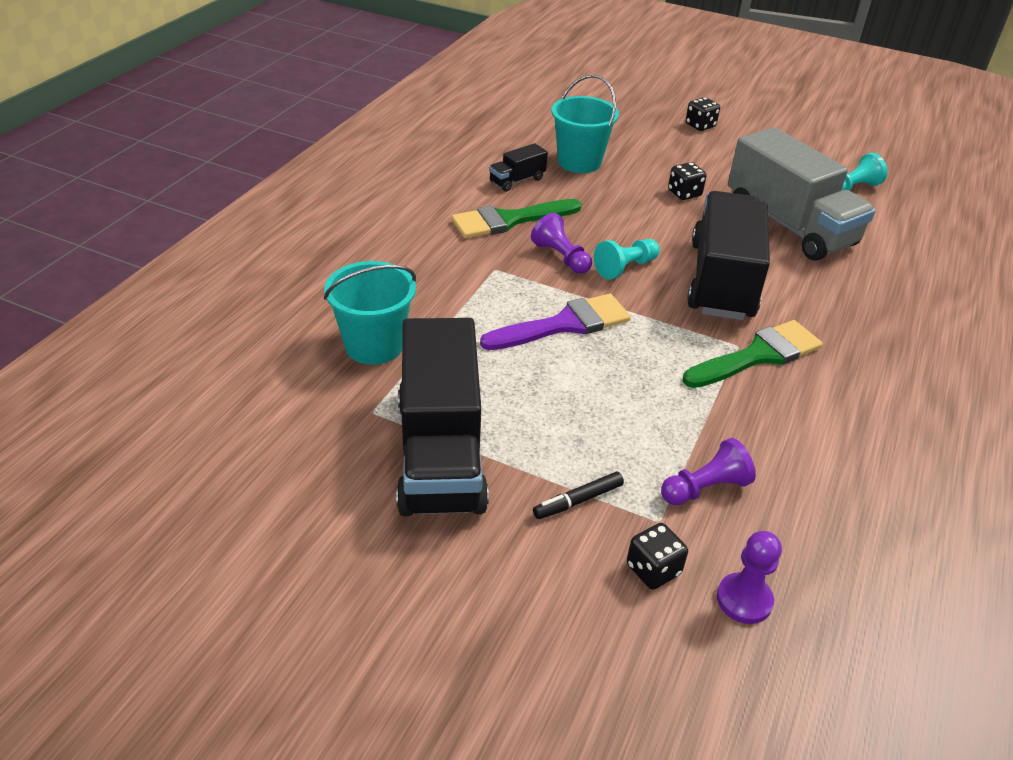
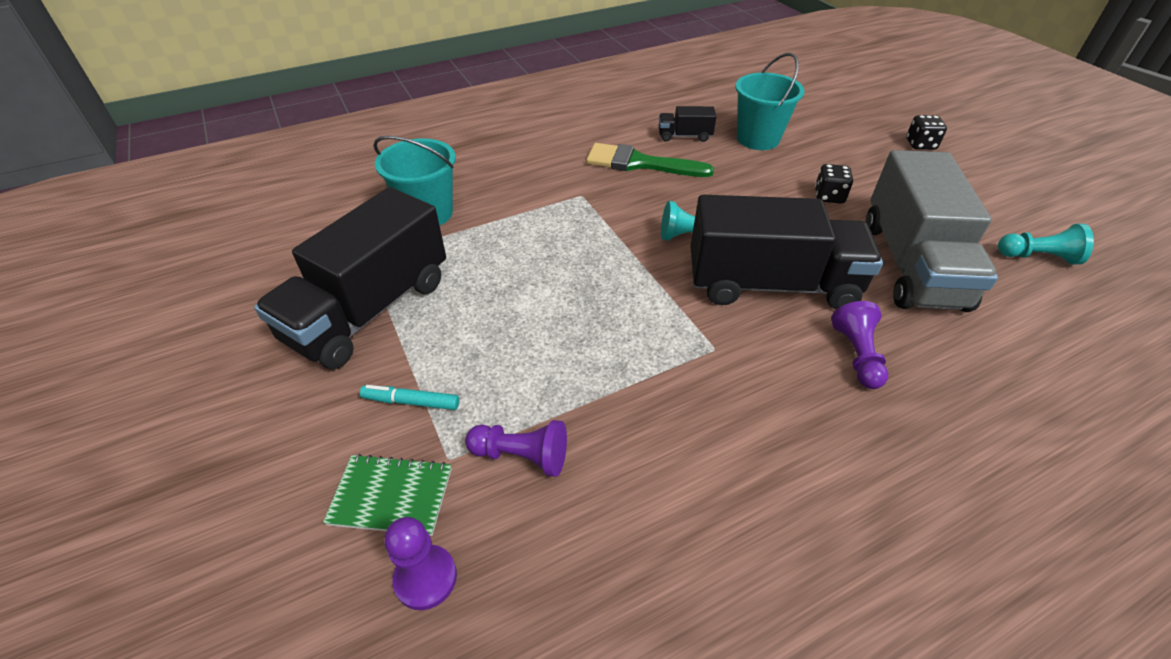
camera: 40 degrees right, 5 degrees up
(561, 257) = (646, 207): purple pawn -> purple pawn (857, 355)
(564, 324) = (581, 259): purple brush -> none
(578, 501) = (411, 402): black marker -> turquoise marker
(653, 569) = (391, 496): black dice -> green notebook
(721, 280) = (771, 284): black truck -> black truck turned 45 degrees clockwise
(758, 355) = (723, 367): green brush -> none

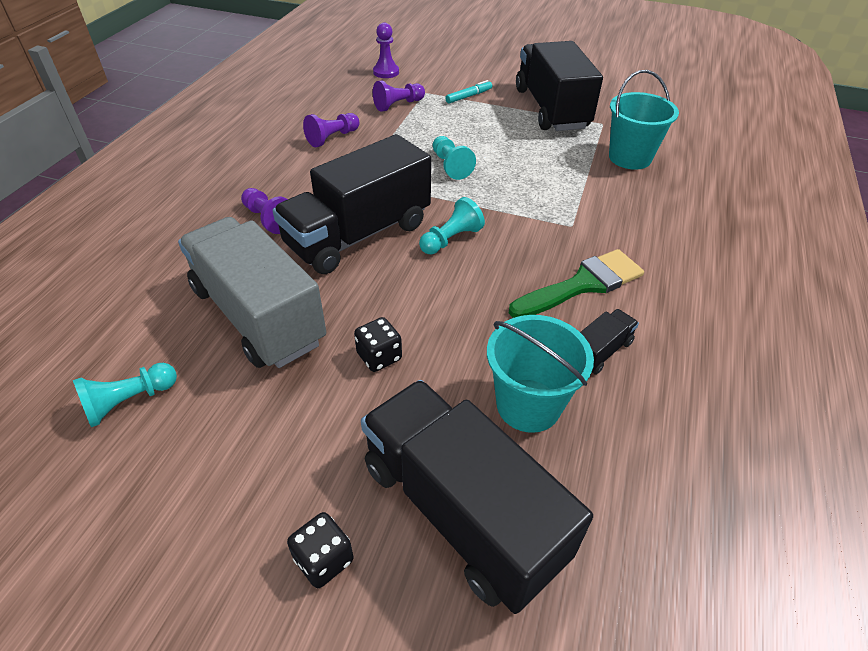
camera: 135 degrees right, 0 degrees up
(391, 496) = (428, 78): green notebook -> none
(595, 305) = (450, 166): none -> turquoise pawn
(685, 446) = (332, 138): none -> purple pawn
(837, 128) = (461, 511): none -> black truck

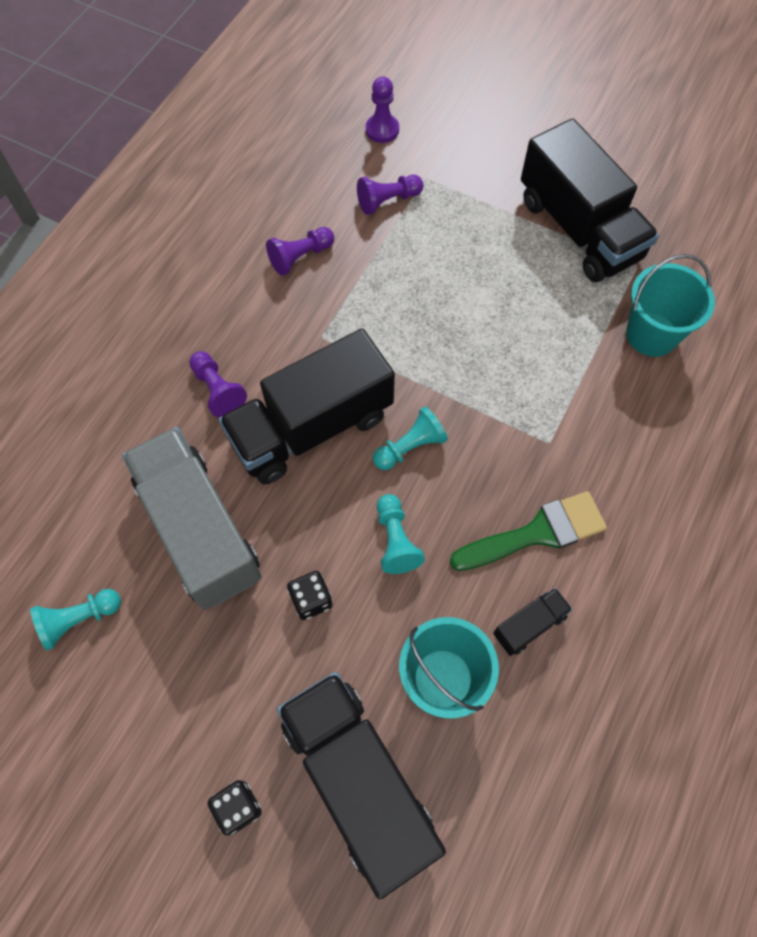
camera: 10 degrees right, 20 degrees up
(450, 166) = (432, 324): turquoise pawn -> turquoise pawn (395, 540)
(468, 96) = (479, 192): turquoise marker -> none
(551, 109) = (579, 229): black truck -> black truck turned 150 degrees clockwise

